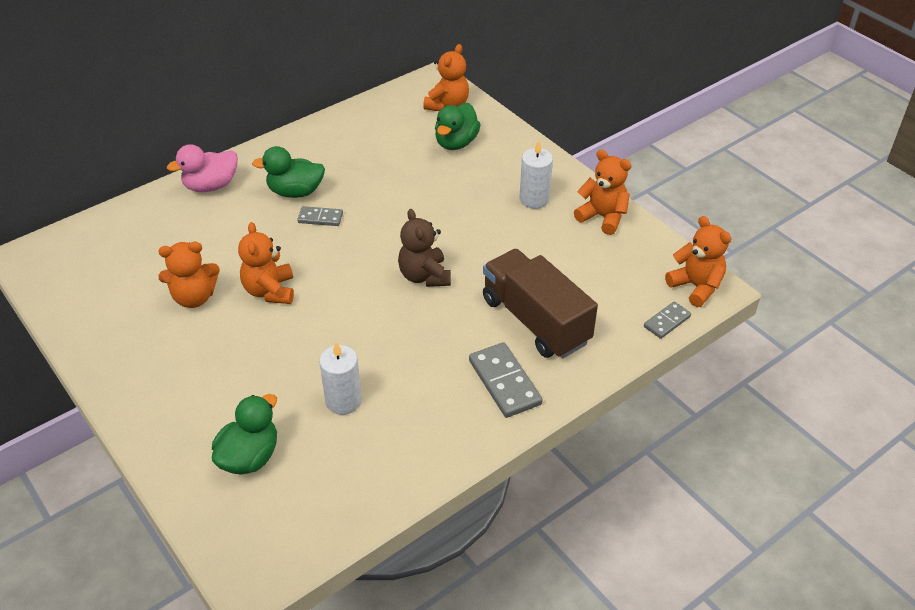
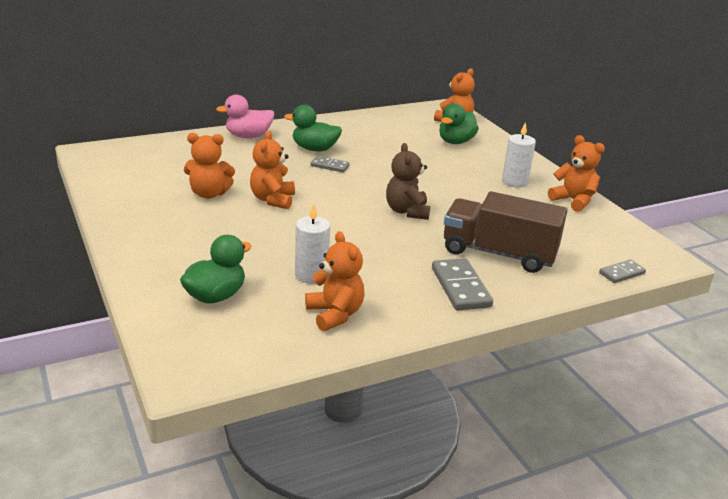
camera: 10 degrees right, 15 degrees down
(535, 321) = (498, 253): brown truck -> brown truck turned 45 degrees counterclockwise
(696, 286) = (653, 255): orange teddy bear -> orange teddy bear (335, 314)

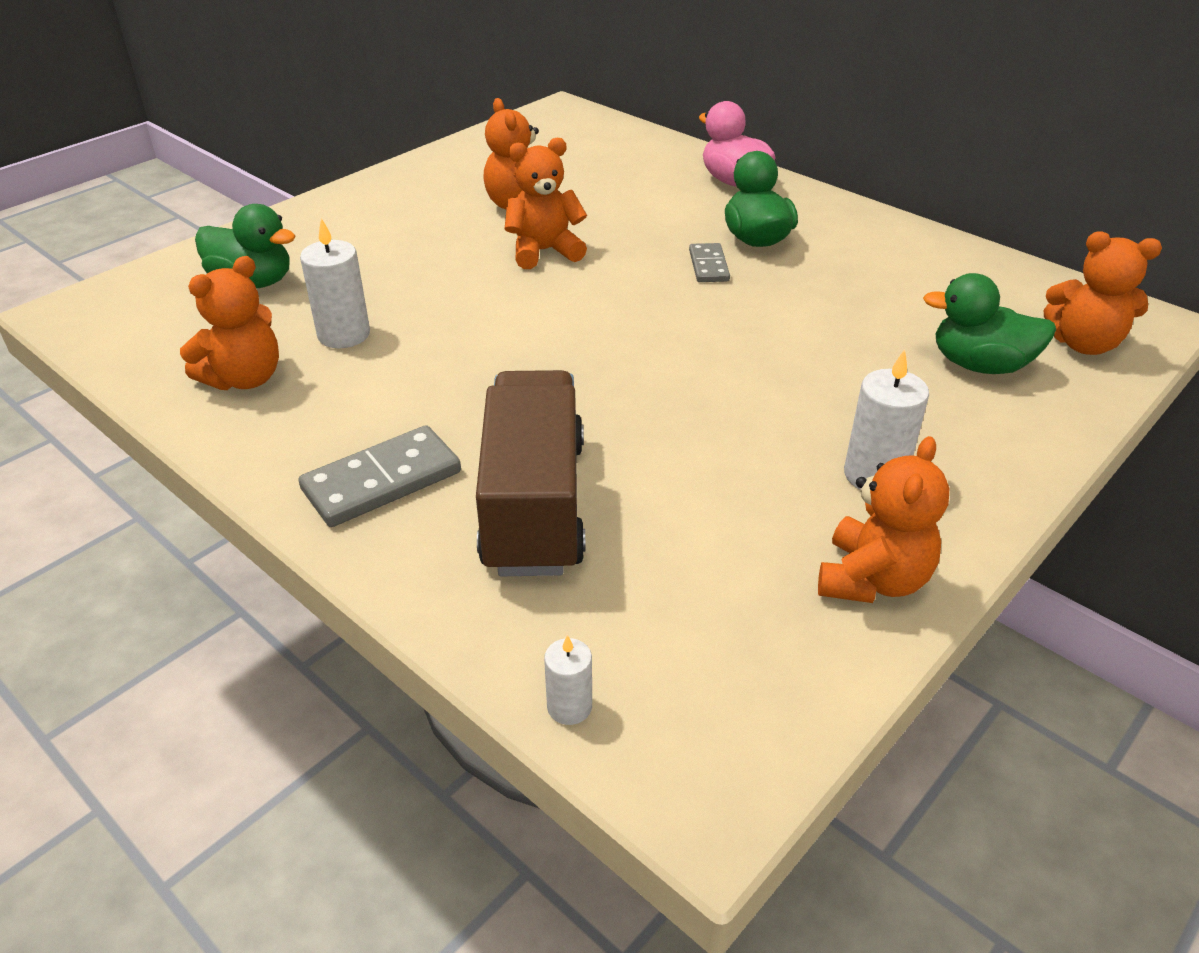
camera: 70 degrees right, 10 degrees up
(407, 211) = (613, 372): brown teddy bear -> none
(622, 273) = (569, 706): grey domino -> white candle

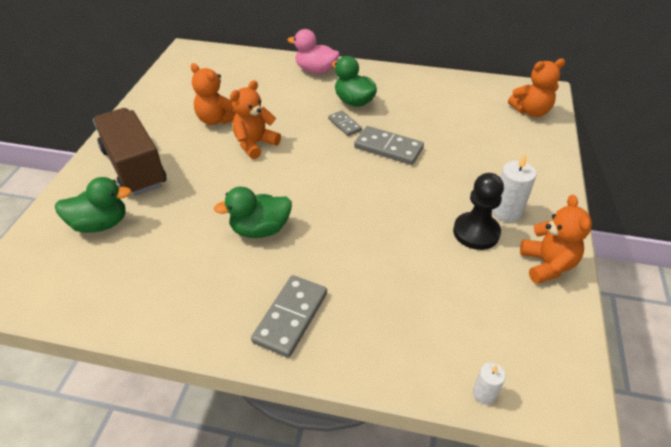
camera: 30 degrees left, 5 degrees up
(245, 379) = (155, 289): orange teddy bear -> none
(344, 334) = (188, 237): white candle -> none
(534, 505) = (377, 295): brown truck -> brown truck (134, 167)
(750, 318) = (388, 148): none -> grey domino
(786, 484) = (476, 232): none -> black pawn
(980, 365) = (501, 137): green duck -> green duck (260, 229)

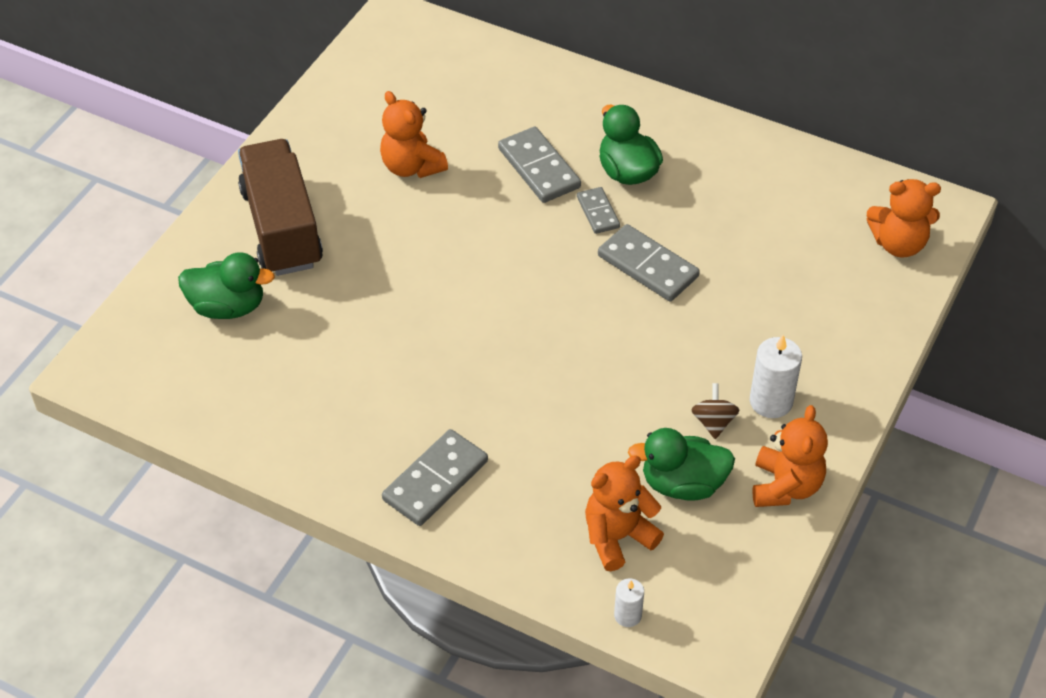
camera: 15 degrees right, 5 degrees up
(255, 144) = (456, 221): orange teddy bear -> orange teddy bear (617, 537)
(260, 229) = (429, 358): green duck -> green duck (682, 484)
(298, 108) = (539, 168): none -> grey domino
(316, 70) = (588, 98): pink duck -> none
(476, 232) = (713, 422): black pawn -> brown spinning top

